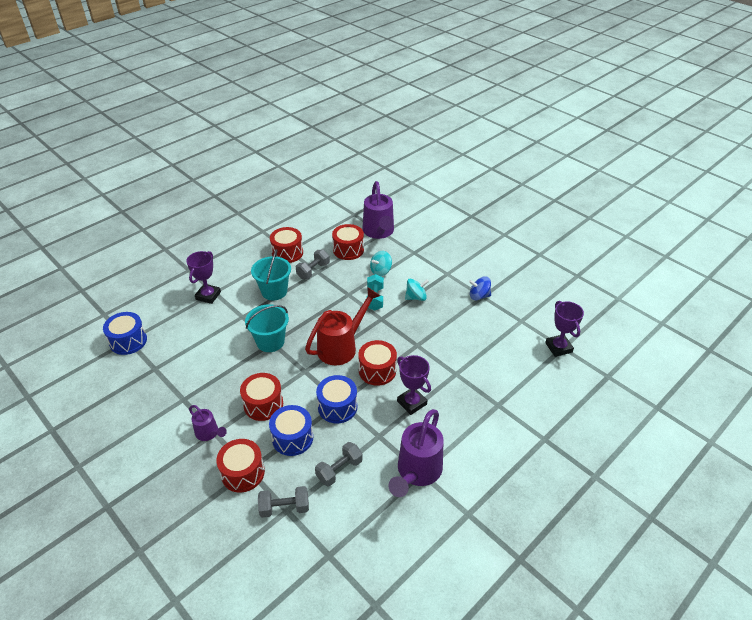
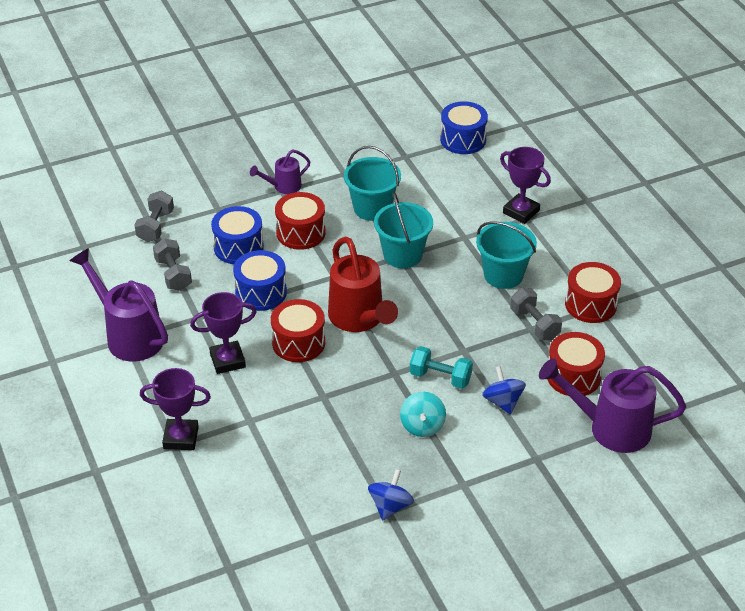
camera: 110 degrees right, 0 degrees up
(223, 371) = (372, 208): none -> turquoise bucket
(243, 473) = (216, 204): red drum -> none
(381, 271) = (503, 401): turquoise spinning top -> blue spinning top
(558, 347) = (231, 562): purple trophy -> purple trophy (181, 438)

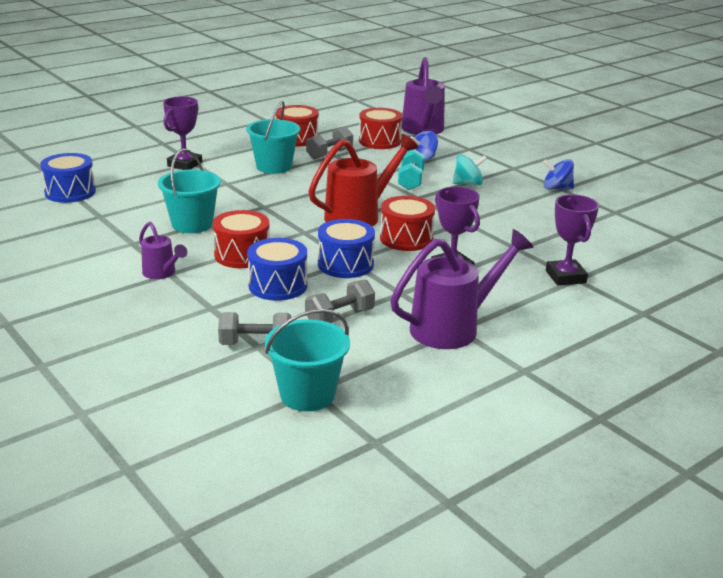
camera: 105 degrees left, 15 degrees down
(129, 336) = (452, 328): purple watering can -> purple watering can turned 150 degrees counterclockwise
(402, 255) = (261, 205): turquoise bucket -> turquoise bucket (307, 394)

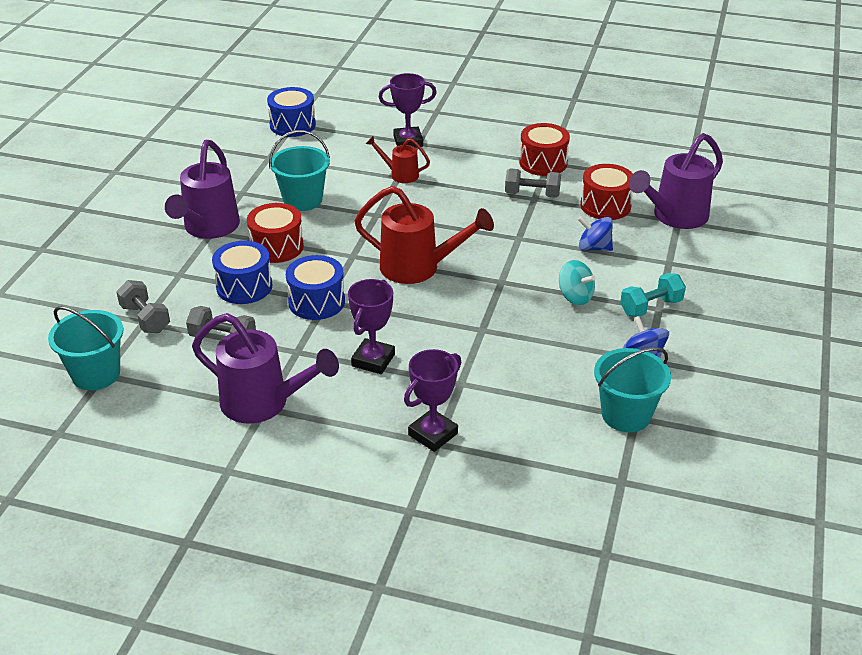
camera: 55 degrees right, 10 degrees up
(162, 273) = (208, 228): purple watering can -> purple watering can, size x1.87
(225, 181) = (400, 174): none -> red watering can
(274, 167) = (463, 181): turquoise bucket -> turquoise bucket (626, 415)
(406, 238) = (403, 311): red drum -> none
(410, 181) = (533, 262): turquoise dumbbell -> turquoise dumbbell (651, 307)

